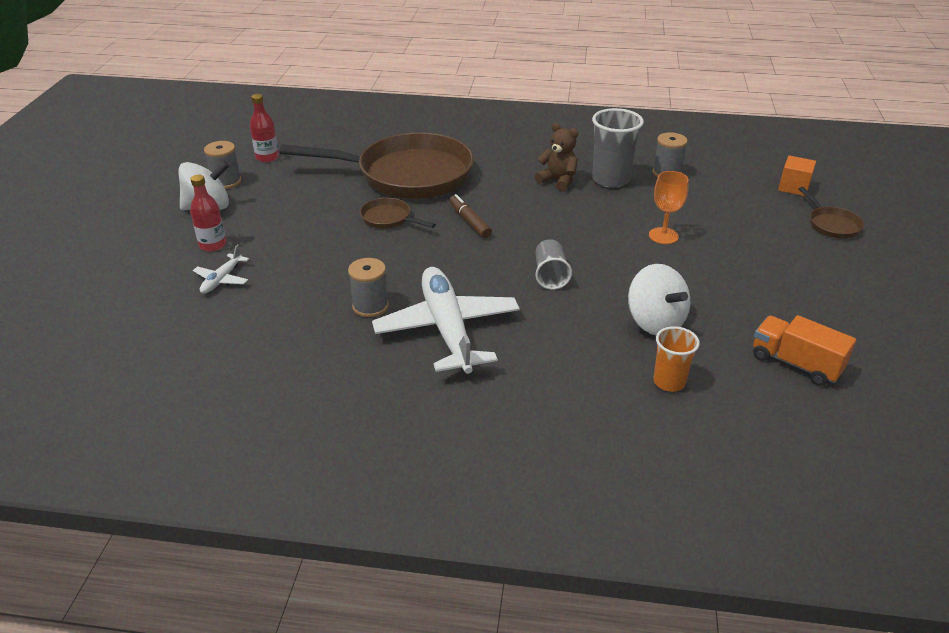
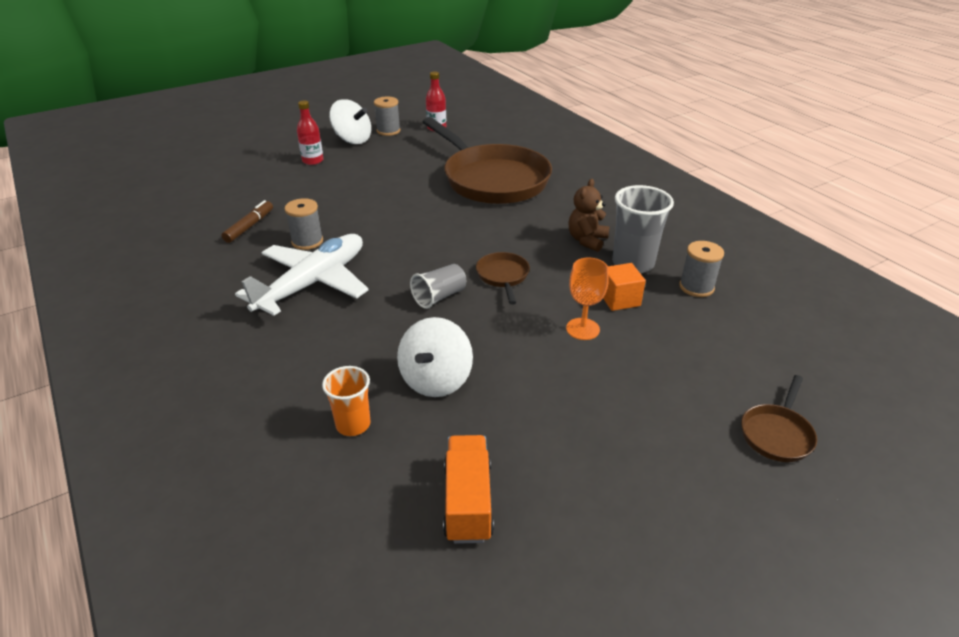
camera: 50 degrees right, 0 degrees up
(222, 279) = (279, 181): white plane -> none
(389, 219) = (424, 199): brown pan -> brown pan (503, 276)
(469, 221) = (466, 230): brown marker -> brown marker (249, 226)
(558, 181) = (587, 240): brown teddy bear -> brown teddy bear turned 150 degrees counterclockwise
(793, 187) = (809, 376): orange cube -> orange cube (619, 299)

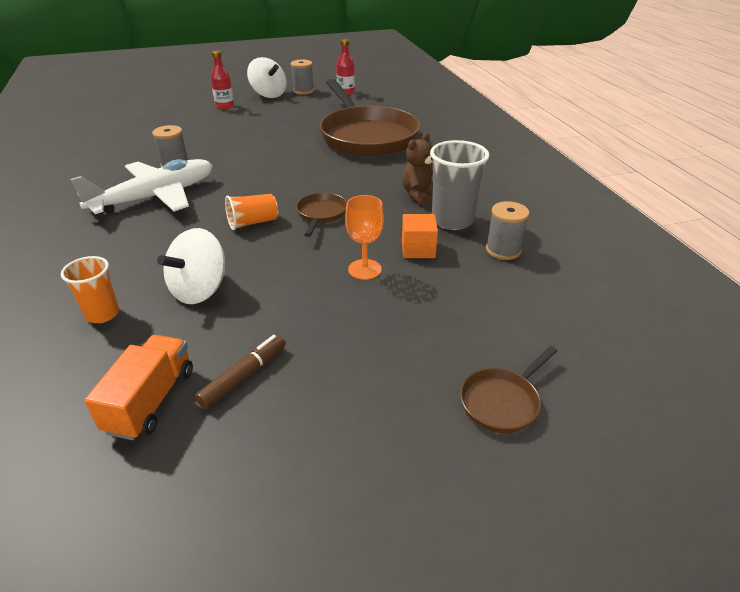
camera: 15 degrees right, 0 degrees up
(249, 226) = (138, 148): brown marker -> brown marker (244, 376)
(439, 297) = (253, 223): grey cup -> orange cup

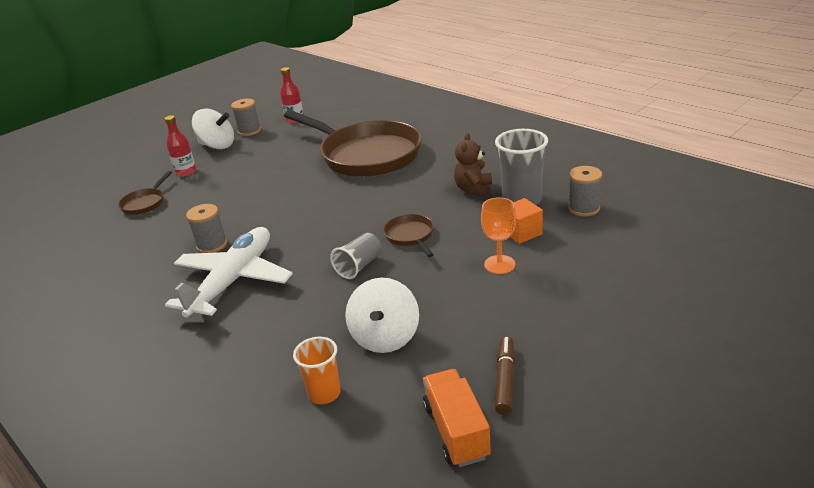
camera: 25 degrees left, 5 degrees down
(253, 223) = (359, 266): orange cup -> grey cup
(502, 402) = (695, 311): brown pan -> brown pan (145, 203)

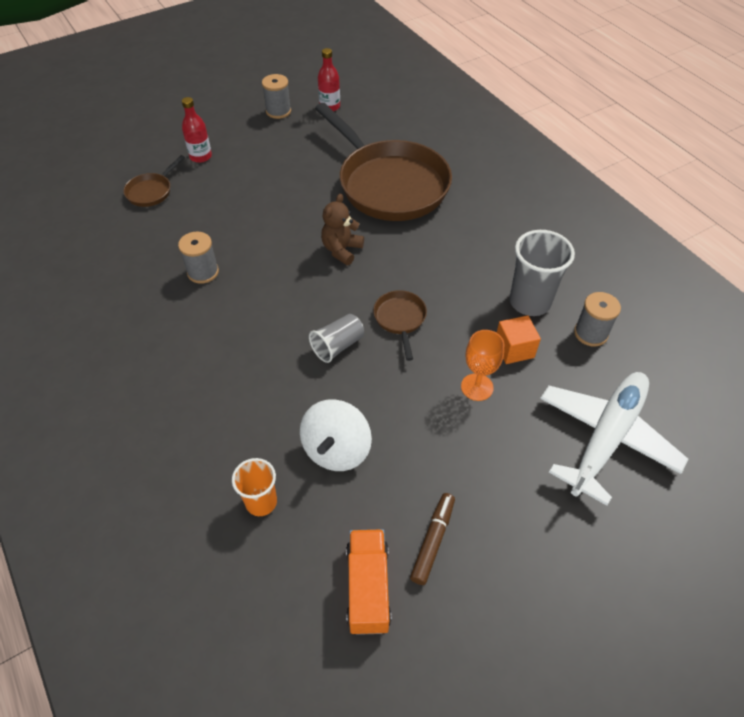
camera: 10 degrees right, 20 degrees up
(217, 145) = (241, 125): white spinning top -> none
(233, 281) = (212, 328): white plane -> white plane (606, 438)
(473, 190) = (485, 270): brown teddy bear -> brown teddy bear (341, 250)

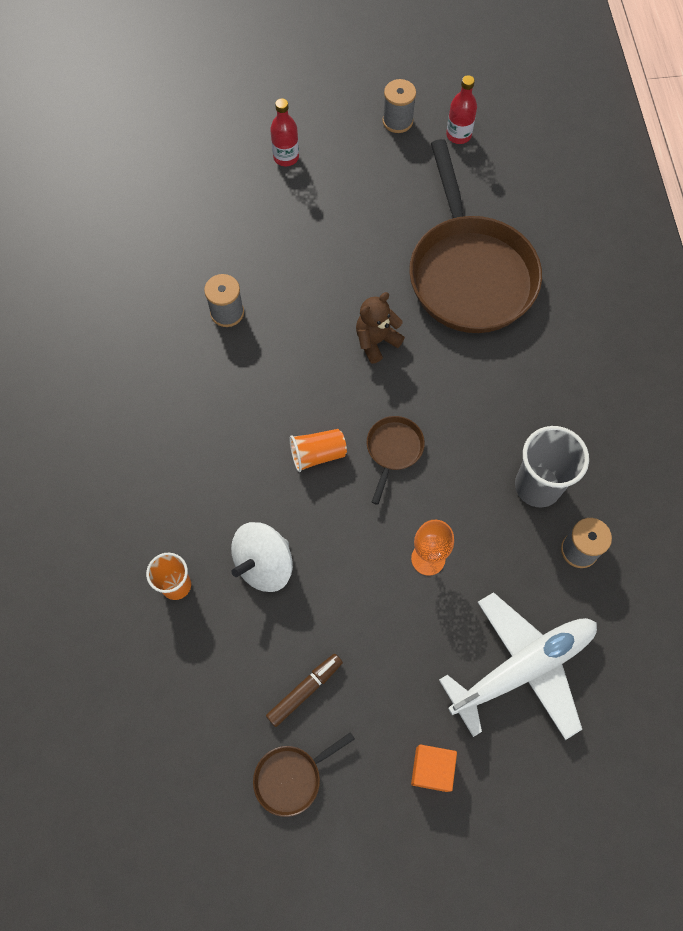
camera: 25 degrees right, 15 degrees up
(151, 191) = (217, 187): brown pan -> brown pan (291, 777)
(338, 346) = (317, 454): grey cup -> orange cup
(368, 588) = (229, 705): orange truck -> none
(514, 349) = (489, 533): orange cube -> orange cube (432, 769)

